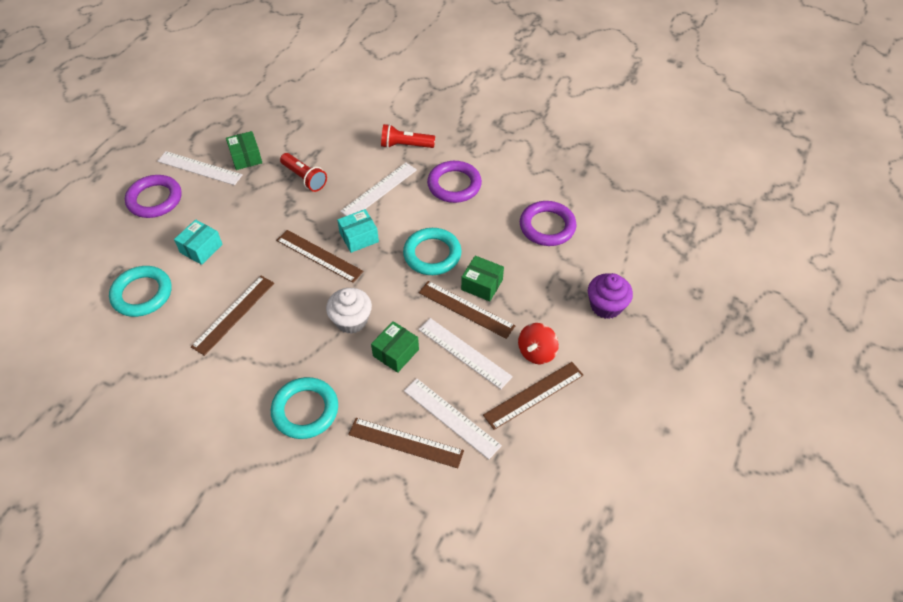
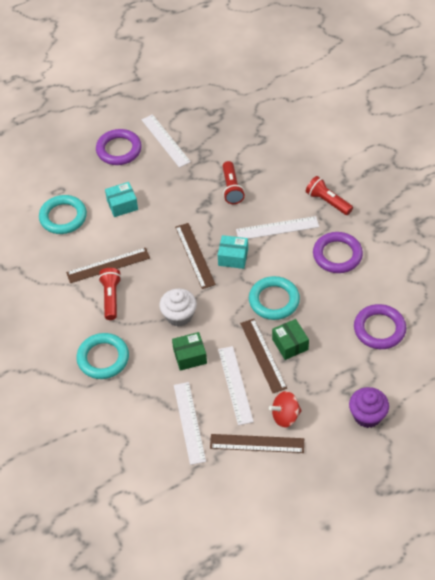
camera: 40 degrees right, 0 degrees up
(246, 157) = (203, 149): green box -> none
(263, 344) = (111, 297): none -> red flashlight
(405, 443) = (147, 419): brown ruler -> none

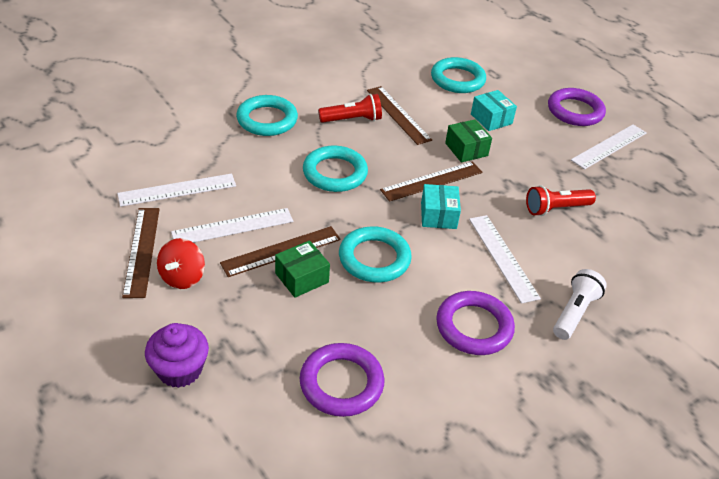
camera: 75 degrees right, 10 degrees down
(179, 315) = (335, 173): white cupcake -> turquoise ring
(190, 356) = (274, 185): green box -> green box (466, 149)
(285, 416) = (182, 277): red spinning top -> red spinning top turned 135 degrees counterclockwise
(327, 201) = (574, 312): red flashlight -> white flashlight

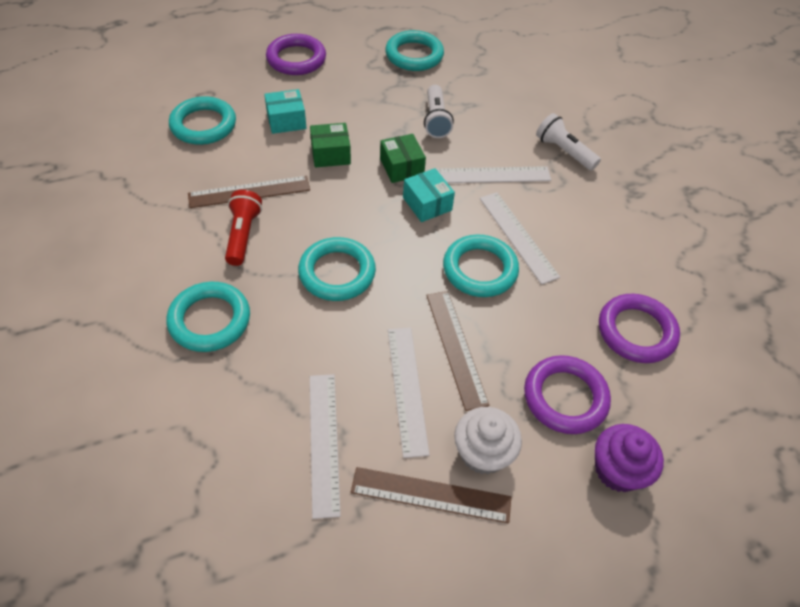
camera: 75 degrees left, 10 degrees up
(182, 277) = (482, 452): red spinning top -> white cupcake
(302, 278) = (499, 336): green box -> green box (402, 167)
(432, 181) = (374, 194): brown ruler -> none
(438, 215) = (427, 204): turquoise box -> turquoise box turned 45 degrees clockwise
(474, 327) = (575, 220): purple ring -> purple ring (565, 397)
(556, 209) = (436, 120): red flashlight -> white flashlight
(609, 146) = (358, 57): white ruler -> white ruler (517, 236)
(643, 182) = (414, 55): none -> turquoise ring

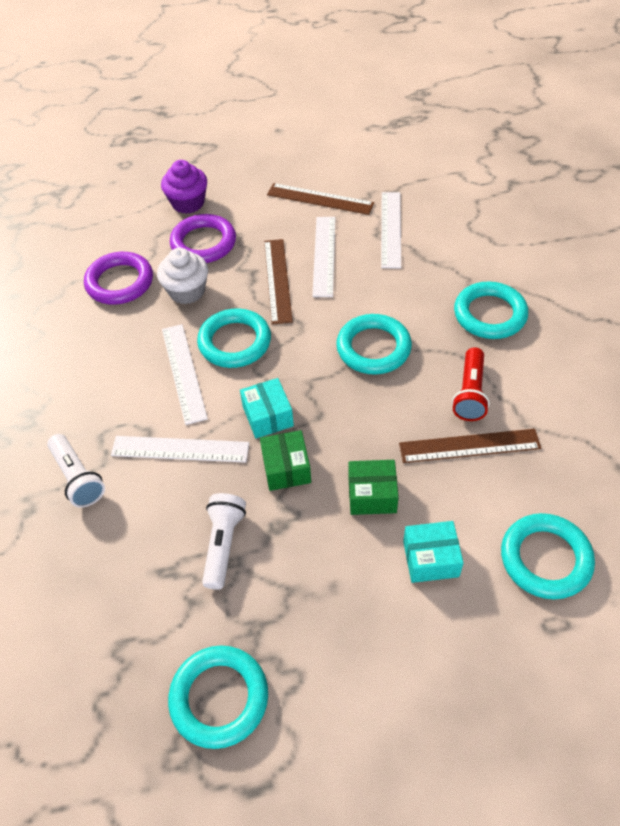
camera: 165 degrees left, 0 degrees up
(296, 59) = (419, 703): purple ring -> none
(482, 452) = (278, 217): white cupcake -> white cupcake (187, 291)

